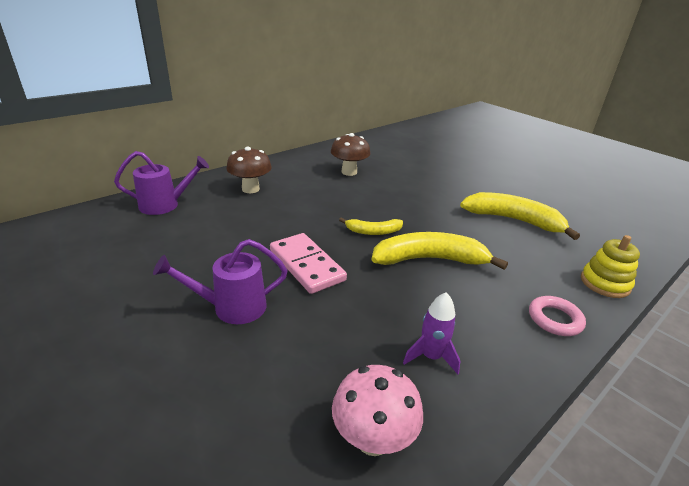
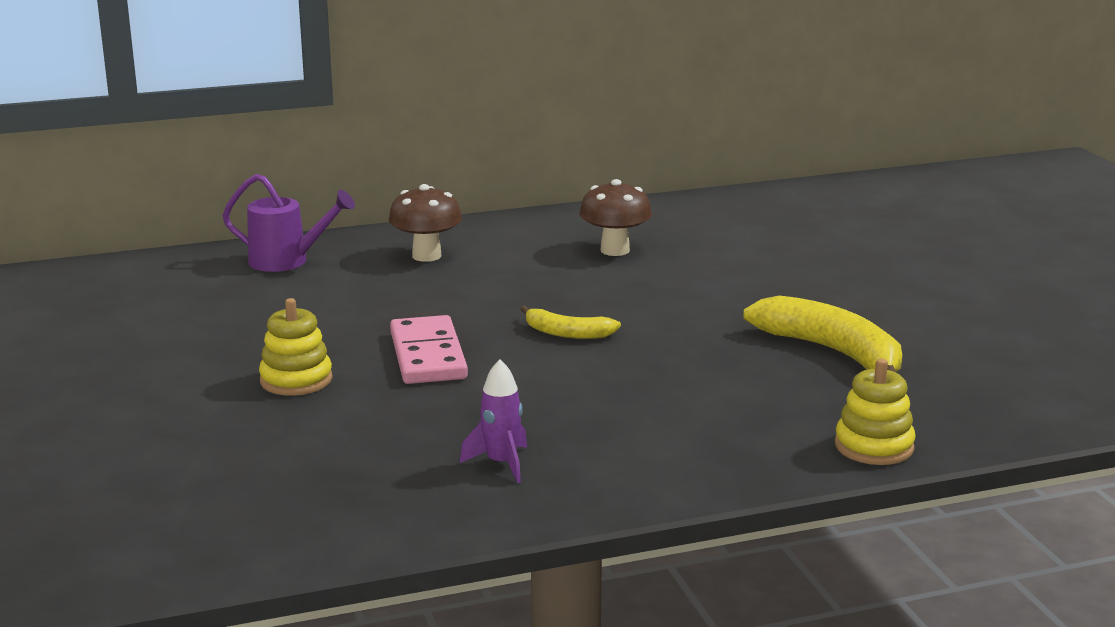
camera: 25 degrees right, 10 degrees down
(231, 307) = (296, 380): purple watering can -> yellow stacking toy
(373, 439) = (363, 505): pink mushroom -> none
(429, 259) = (617, 377): yellow banana -> none
(555, 319) = (725, 465): pink ring -> none

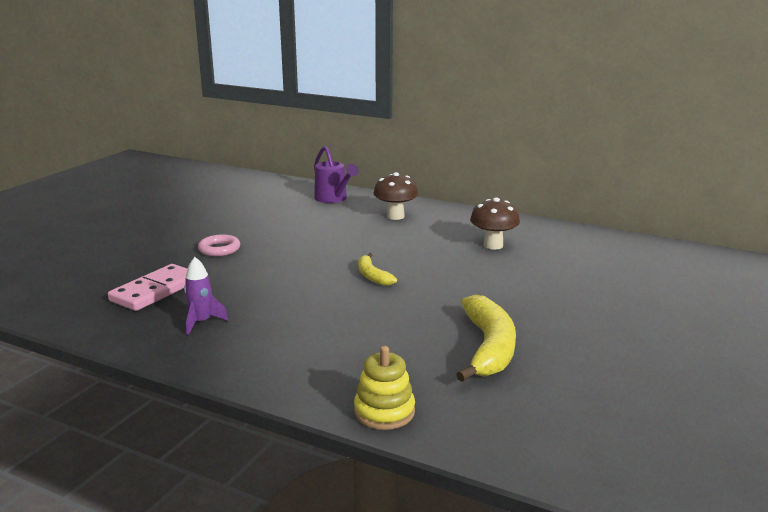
camera: 45 degrees right, 0 degrees up
(296, 380) = (219, 249): yellow stacking toy -> pink ring
(428, 355) = (290, 260): pink domino -> pink domino (155, 291)

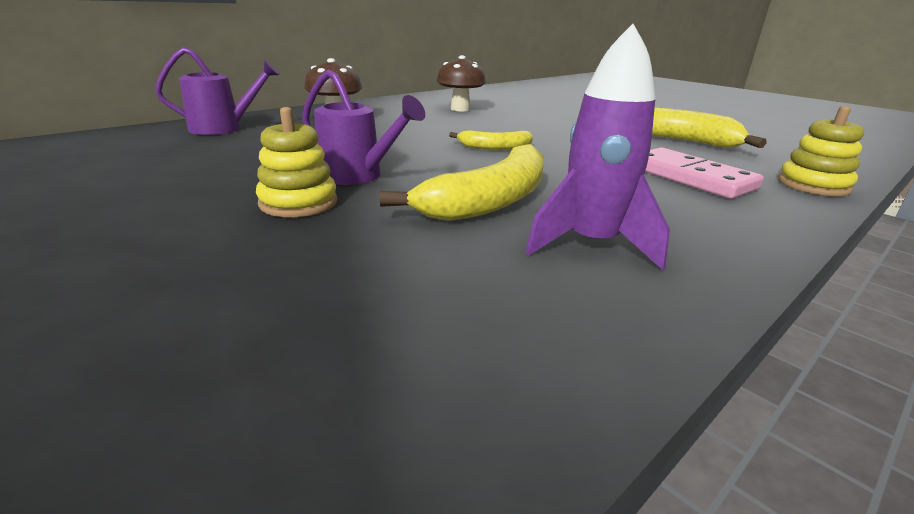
camera: 70 degrees left, 5 degrees up
(155, 291) = (432, 272): pink domino -> pink domino (690, 177)
(201, 322) = (591, 244): purple rocket -> purple rocket, size x1.58
(219, 249) = (298, 203): pink ring -> yellow stacking toy
(252, 290) = (491, 201): none -> yellow banana
(269, 251) = (357, 176): none -> purple watering can

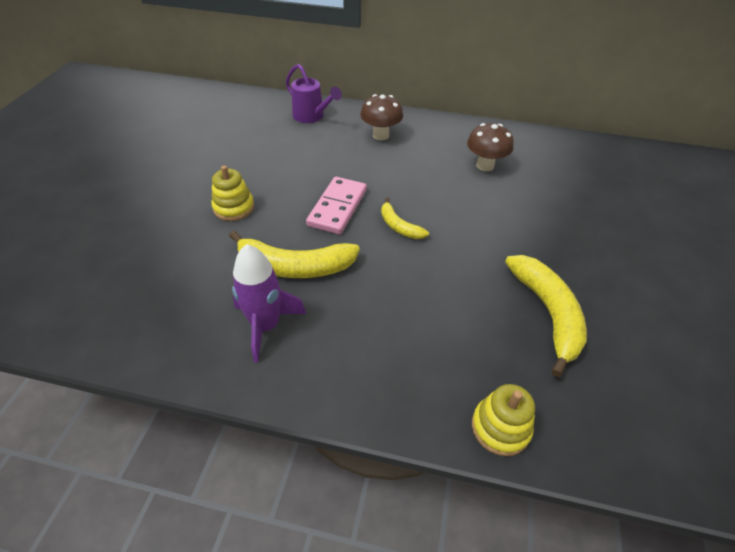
camera: 55 degrees right, 20 degrees up
(357, 176) = (285, 204): purple watering can -> none
(690, 177) = (437, 345): pink domino -> pink domino (337, 207)

